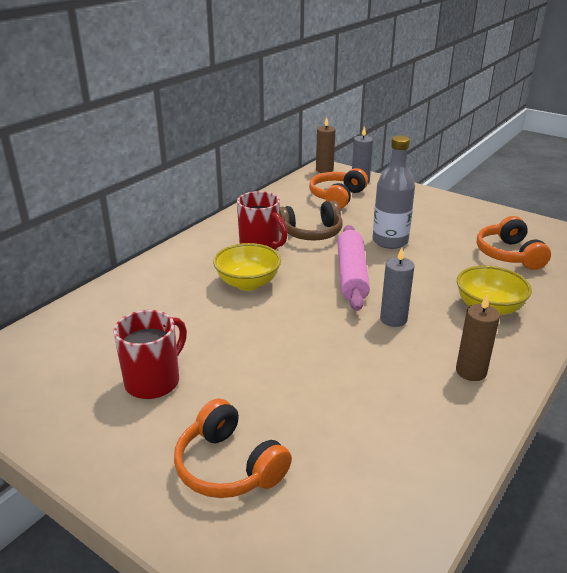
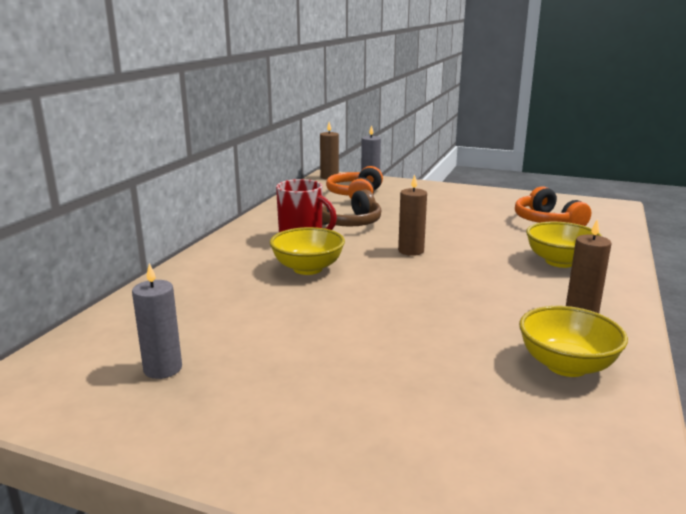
camera: 15 degrees left, 10 degrees down
(154, 381) = (253, 365): red mug -> none
(229, 466) = (391, 431): orange headphones -> none
(351, 275) = (411, 251): pink rolling pin -> brown candle
(390, 241) = (430, 222): grey bottle -> none
(393, 319) = (477, 280): grey candle -> grey candle (163, 369)
(415, 430) = (566, 365): none -> yellow bowl

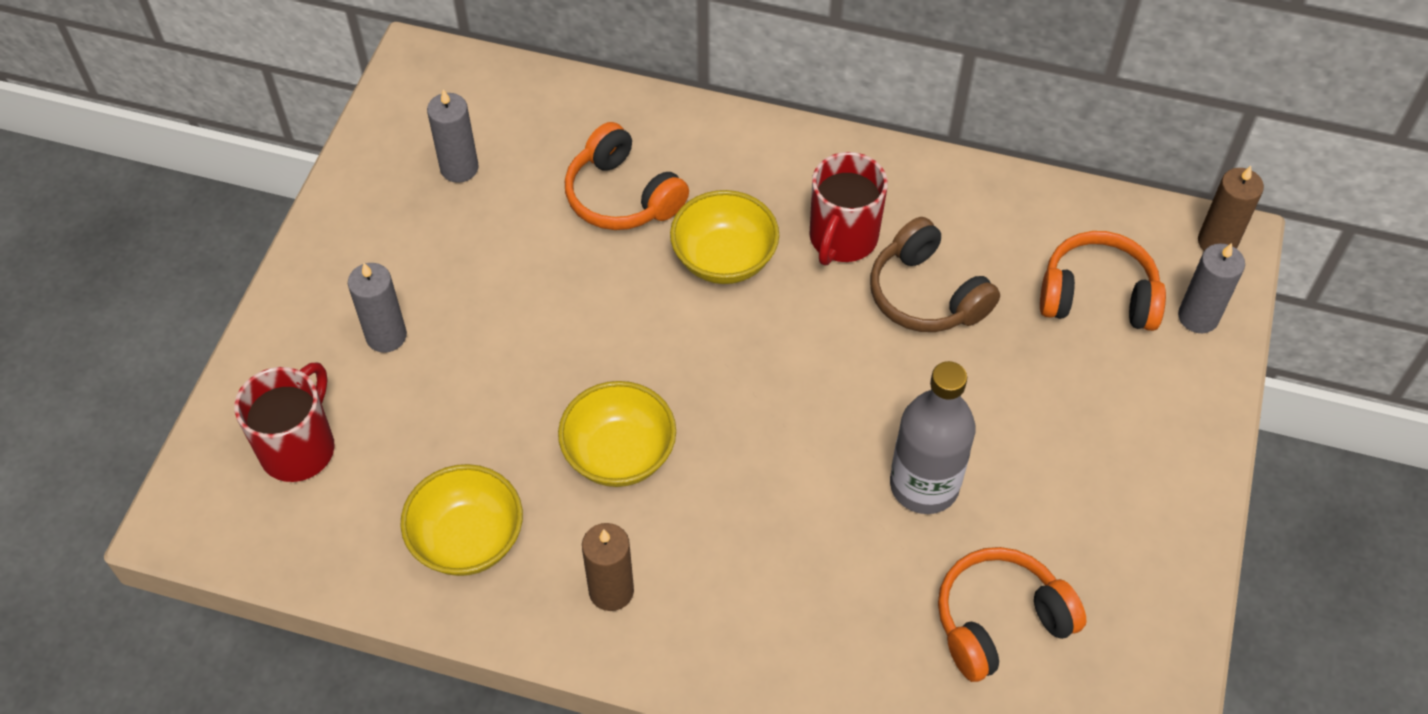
camera: 85 degrees right, 35 degrees up
(236, 298) = (622, 196): none -> orange headphones
(355, 410) = (386, 336): none -> grey candle
(411, 251) = (810, 387): brown candle -> none
(473, 230) = (924, 485): none -> grey bottle
(498, 467) = (299, 447): none -> red mug
(560, 261) = (791, 600): yellow bowl -> yellow bowl (619, 454)

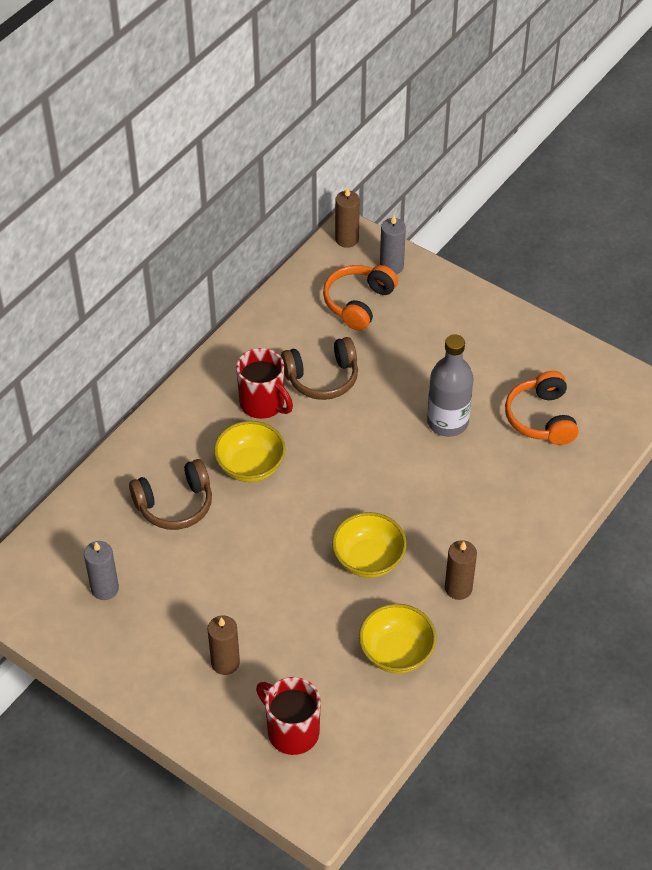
camera: 70 degrees left, 5 degrees down
(386, 336) = (225, 663): grey candle -> brown candle
(622, 196) = (175, 504): orange headphones -> brown headphones

